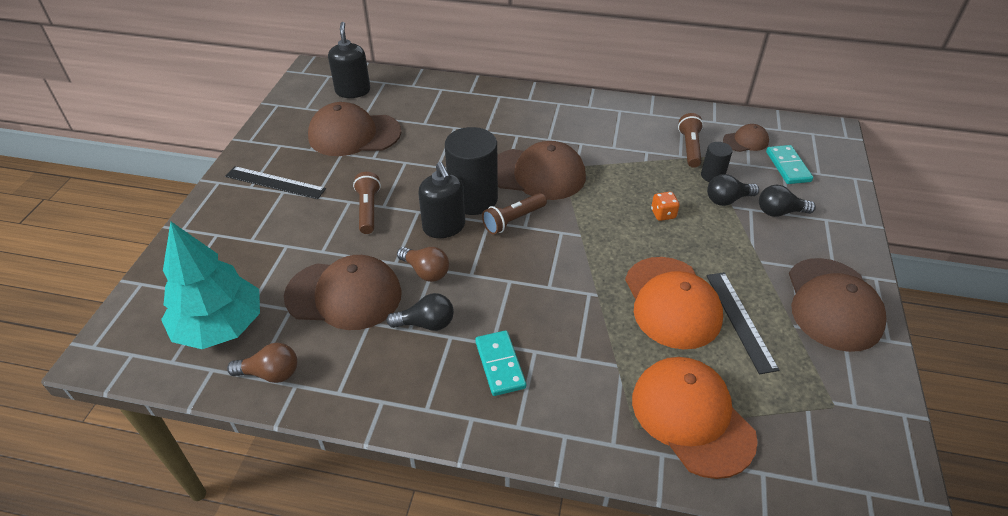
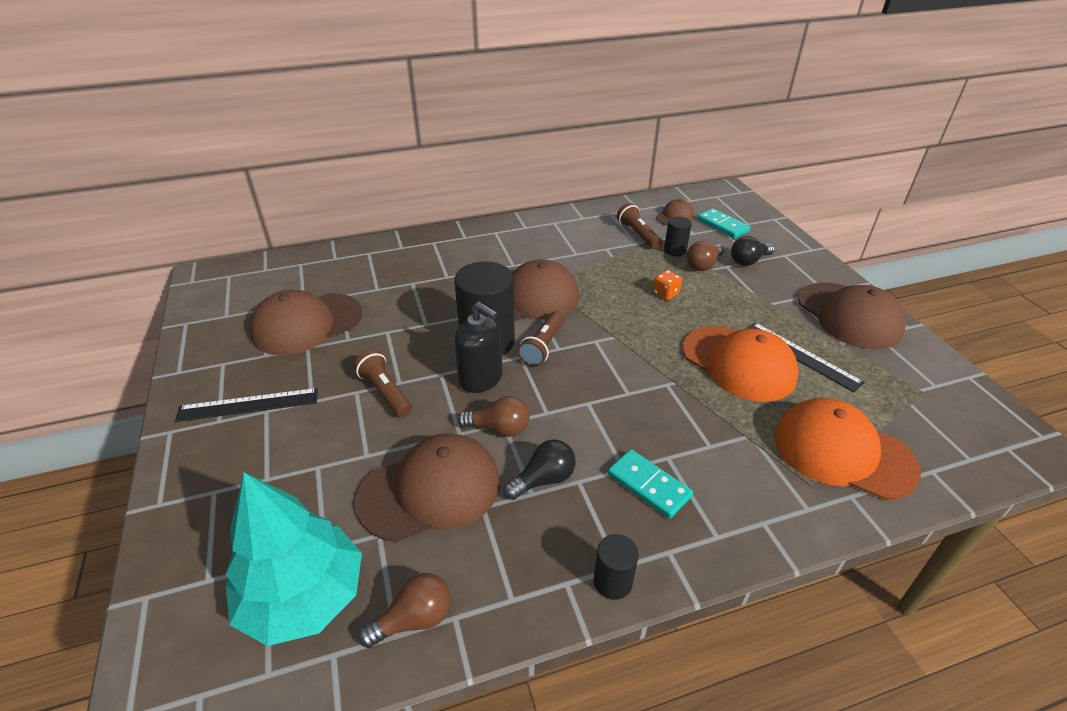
camera: 30 degrees left, 5 degrees down
(353, 91) = (270, 282): black soap dispenser -> none
(413, 417) = (613, 582): none -> black cylinder
(727, 200) = (703, 265): black light bulb -> brown light bulb

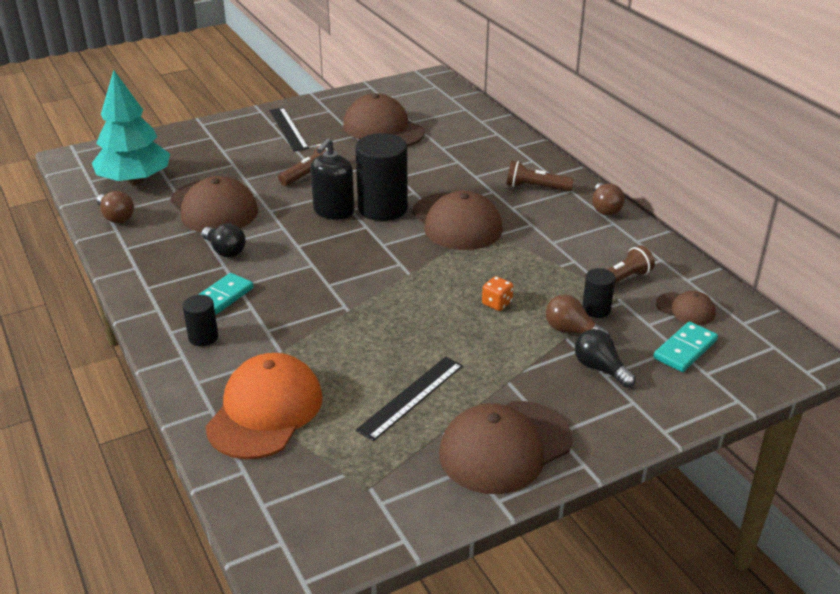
camera: 80 degrees right, 5 degrees down
(499, 428) = (276, 226): brown light bulb -> brown light bulb (605, 208)
(543, 346) = (383, 236): brown flashlight -> brown flashlight (536, 187)
(613, 582) = (135, 285): black cylinder -> black cylinder (203, 337)
(738, 363) = (386, 351): orange cap -> none

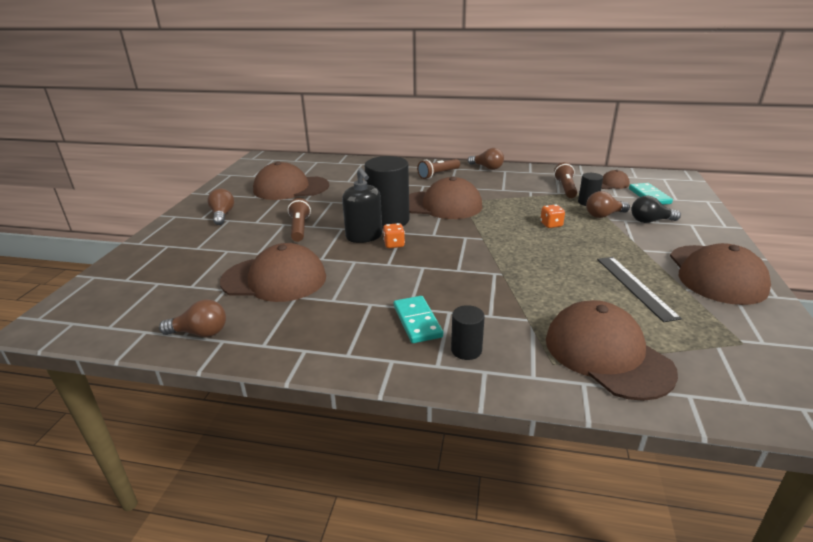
camera: 50 degrees left, 5 degrees down
(135, 180) = (159, 302): turquoise tree -> none
(225, 250) = (348, 296): black light bulb -> none
(265, 411) = (607, 354): orange cap -> brown cap
(288, 129) = (222, 215): black ruler -> brown light bulb
(337, 233) = (394, 244): none -> orange dice

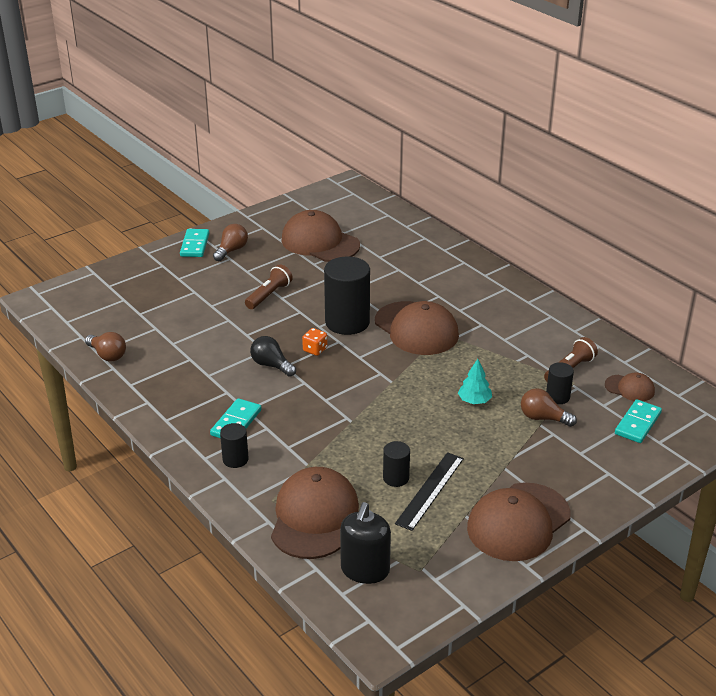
camera: 40 degrees right, 5 degrees up
(182, 223) = (195, 245): none -> turquoise domino
(274, 279) = (194, 336): brown cap -> none
(364, 236) = (304, 329): black soap dispenser -> black soap dispenser (365, 570)
(438, 174) = (475, 288): brown flashlight -> none
(487, 168) = (539, 303): brown light bulb -> none
(551, 224) = (474, 401): orange dice -> turquoise tree
(601, 292) = (396, 478): none -> black cylinder
(650, 221) = (575, 448): black light bulb -> black light bulb (271, 365)

